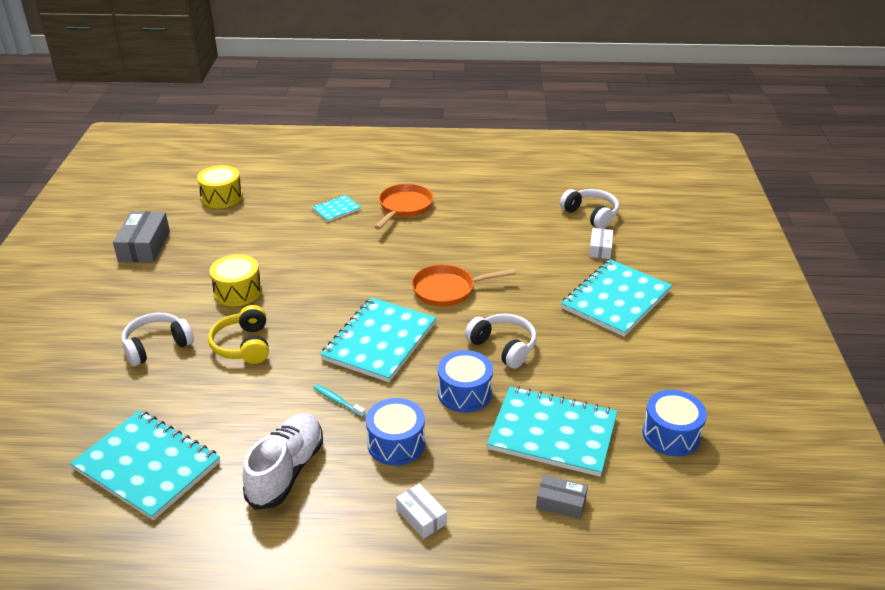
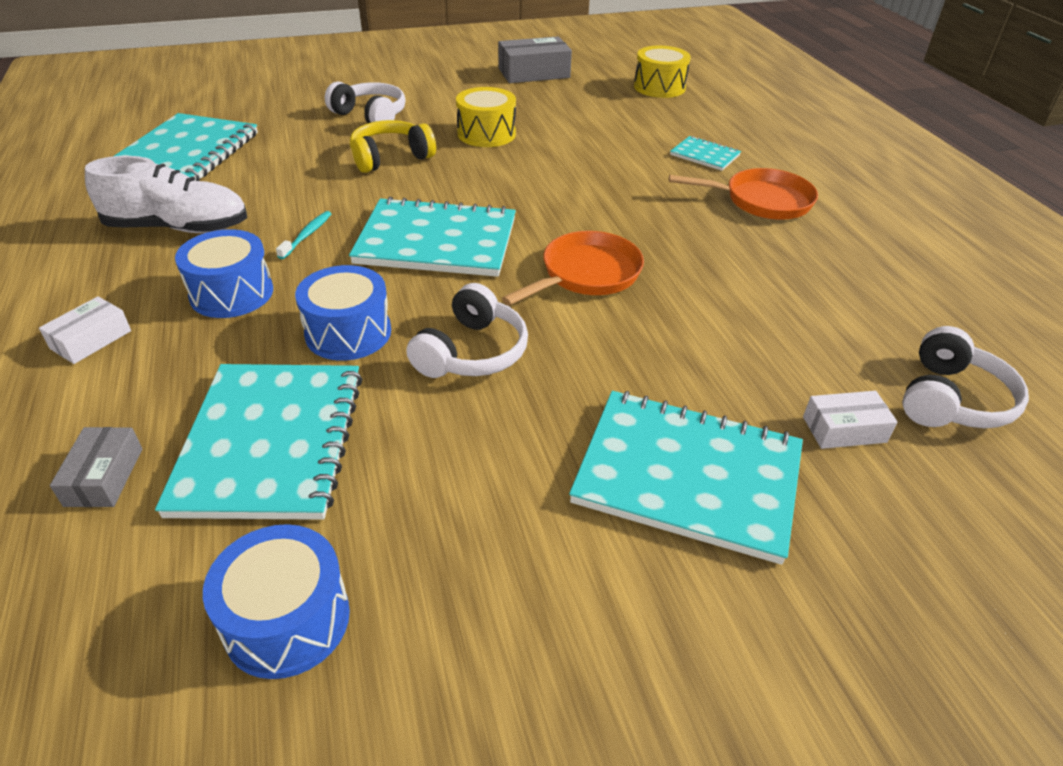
camera: 70 degrees right, 5 degrees up
(448, 290) = (586, 274): orange pan -> orange pan turned 75 degrees clockwise

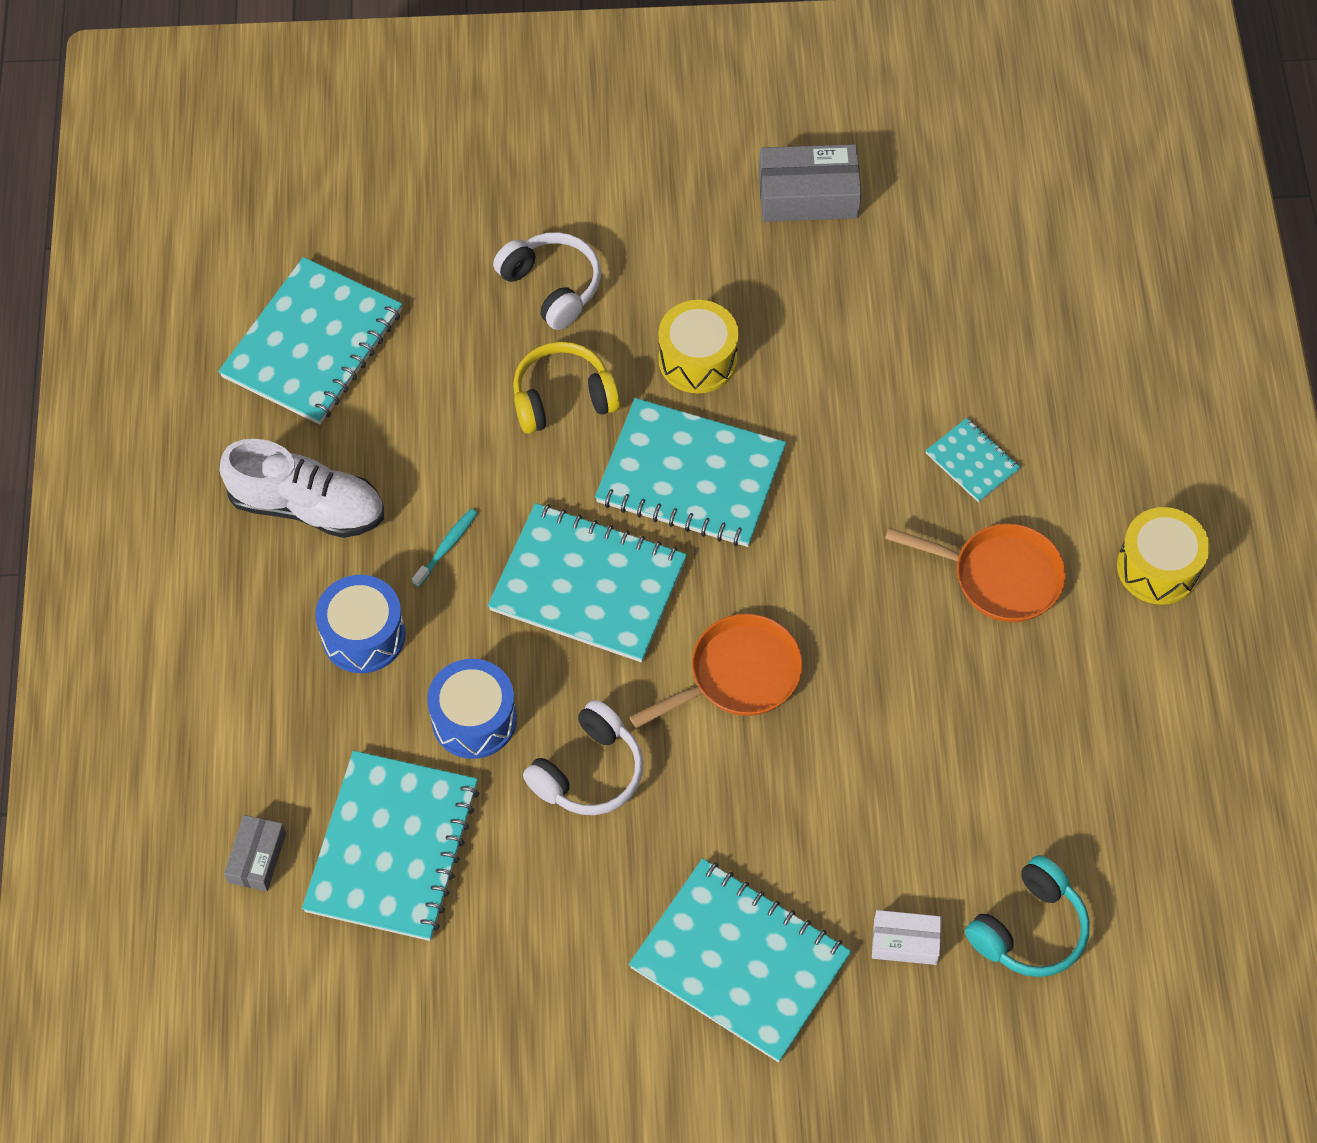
camera: 15 degrees right, 20 degrees up
(91, 339) = (231, 681): white box -> none
(287, 620) = (396, 1023): blue drum -> none
(502, 181) = (691, 476): none -> turquoise notebook
(659, 87) = (982, 268): yellow drum -> yellow drum (1158, 567)
(950, 399) = (1029, 929): white headphones -> turquoise headphones

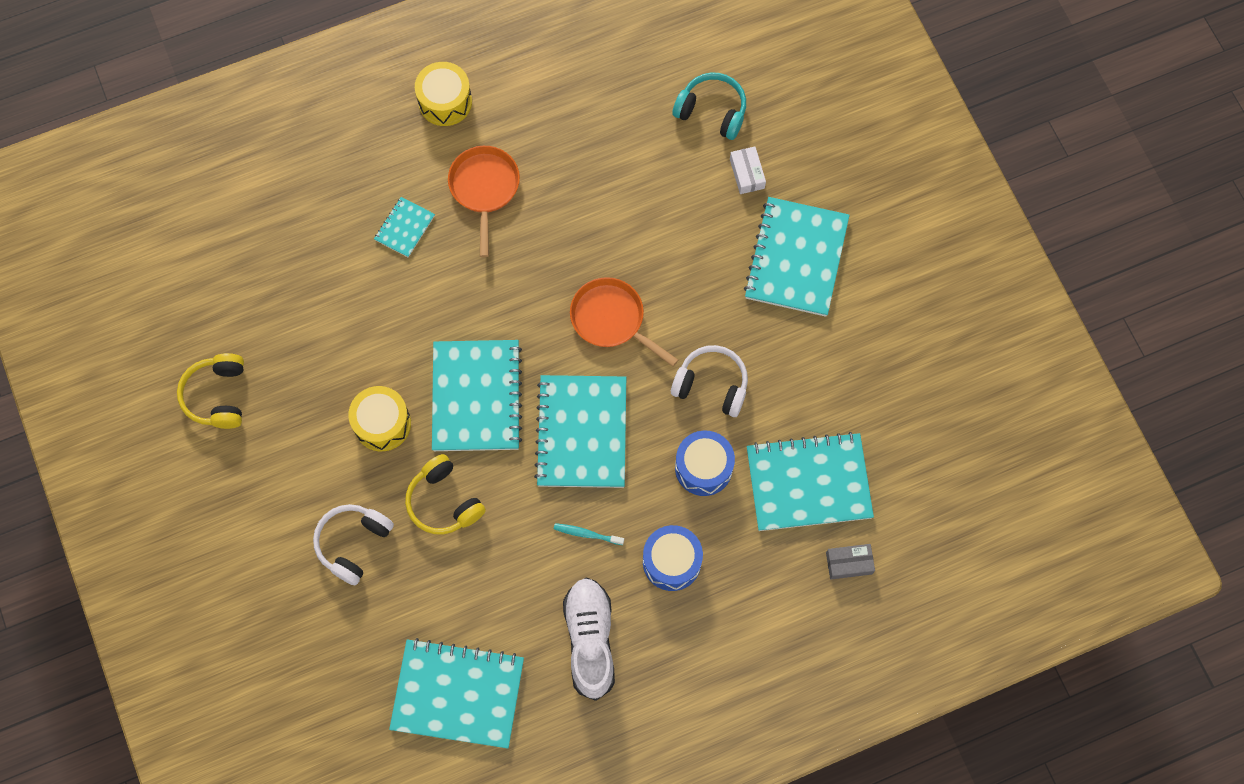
camera: 110 degrees left, 10 degrees up
(808, 195) = (218, 396): grey box -> yellow headphones

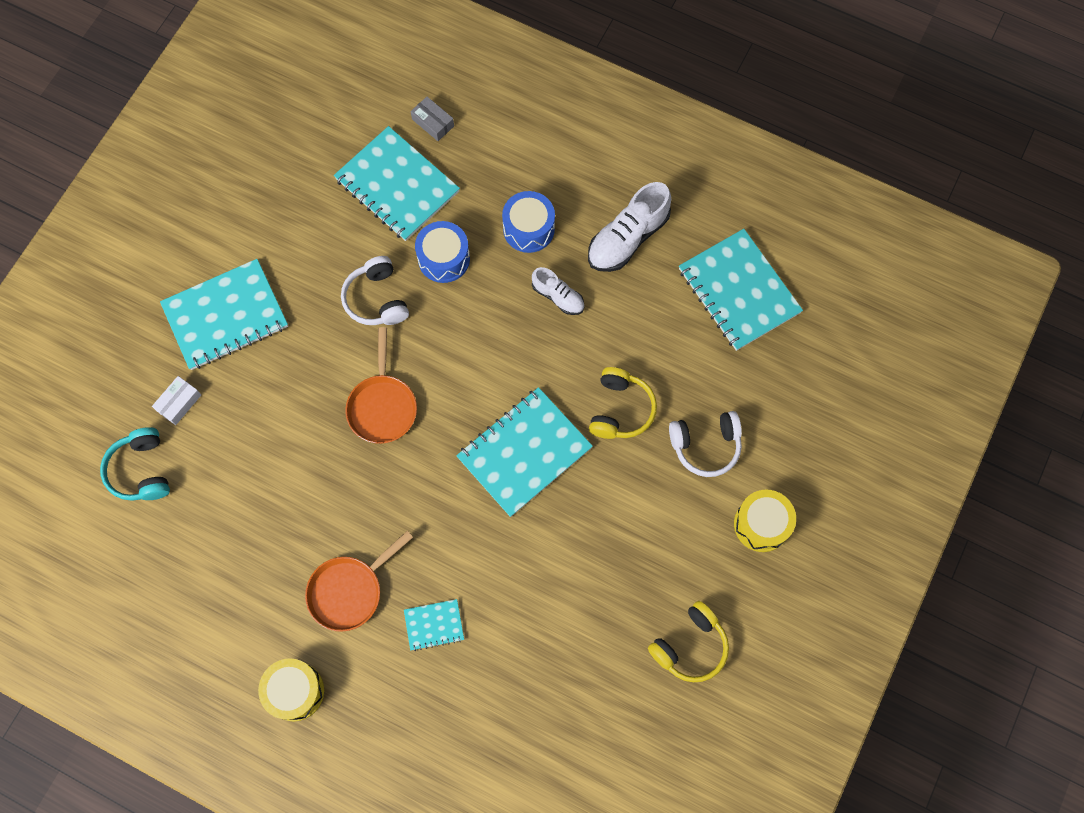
camera: 130 degrees left, 0 degrees up
(382, 423) = (603, 502): yellow drum -> yellow drum (761, 524)
(582, 432) = (487, 357): turquoise notebook -> none
(587, 534) = (558, 297): turquoise toothbrush -> white shoe

